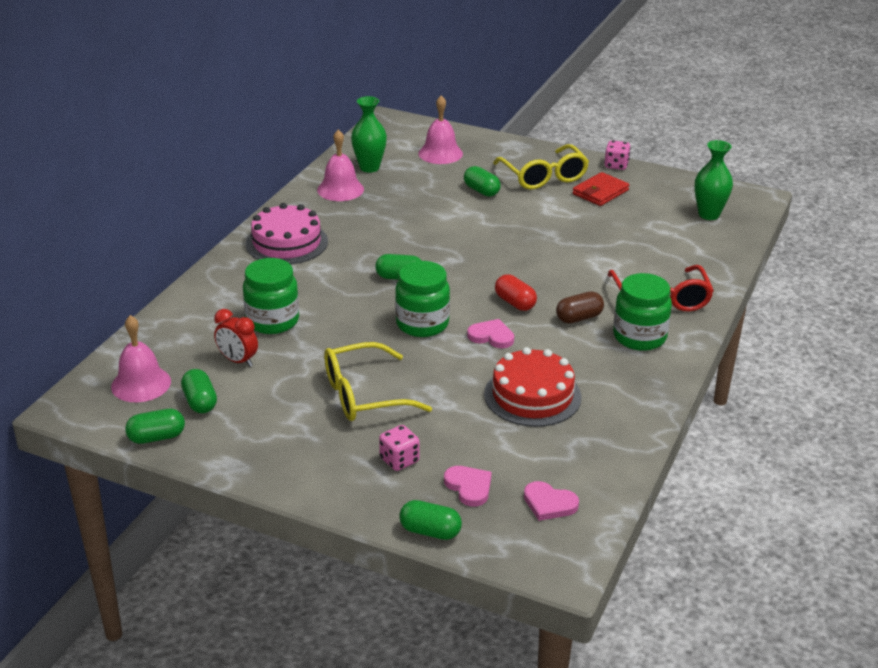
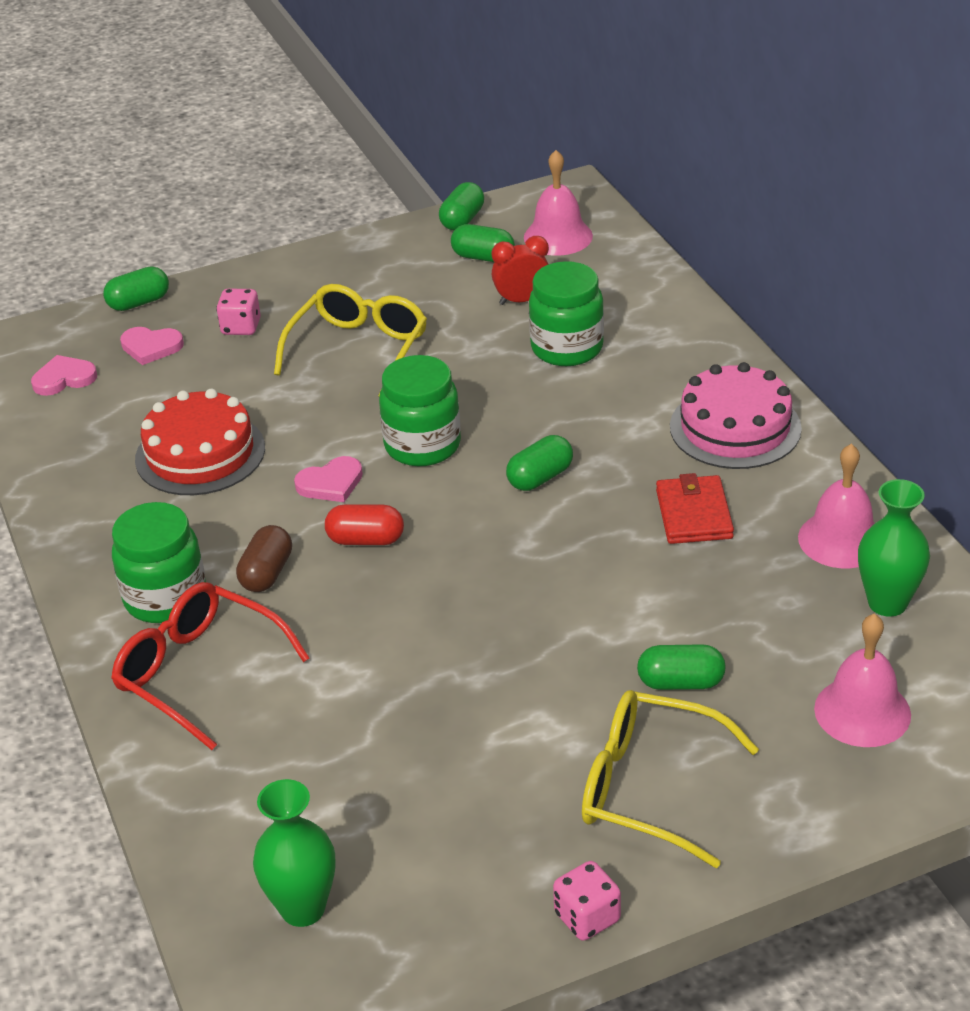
camera: 135 degrees right, 5 degrees up
(600, 192) = (523, 823): red wallet -> red wallet (694, 514)

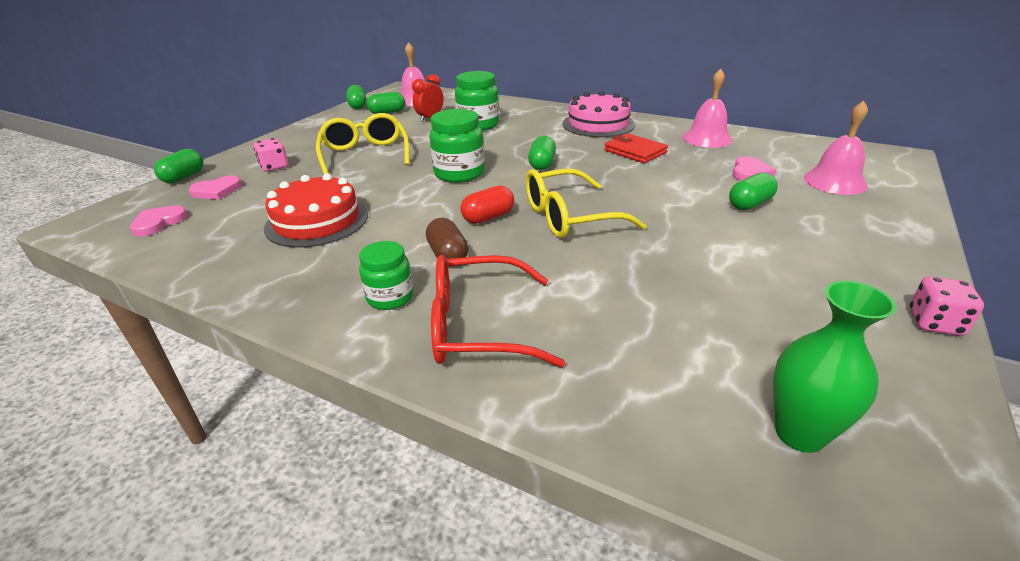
camera: 40 degrees left, 5 degrees down
(165, 598) = (390, 297): green jar -> green jar, size x0.64
(331, 483) = (428, 204): pink heart -> pink heart (750, 172)
(648, 788) = (826, 249): yellow glasses -> yellow glasses (568, 217)
(887, 603) = (764, 148): green vase -> none

